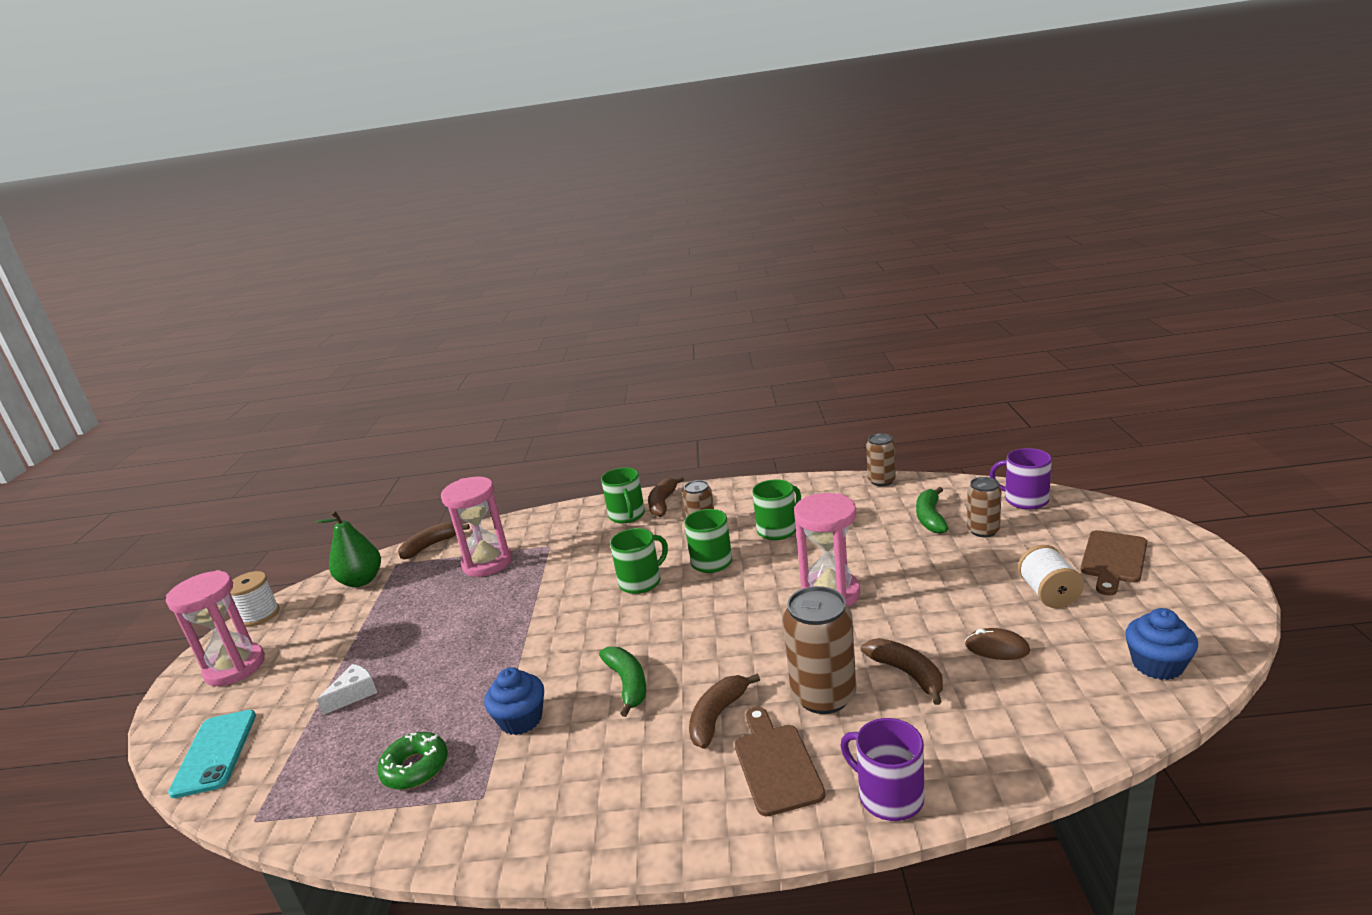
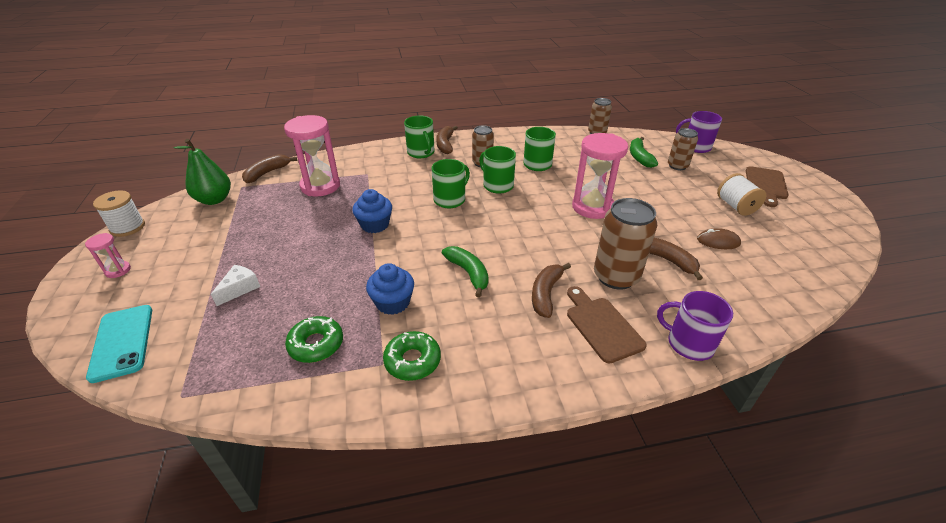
camera: 15 degrees left, 15 degrees up
(235, 667) = (118, 270): pink hourglass -> pink hourglass, size x0.47
(518, 796) = (412, 361): none -> green donut
(1157, 665) = (820, 250): blue cupcake -> blue cupcake (375, 225)

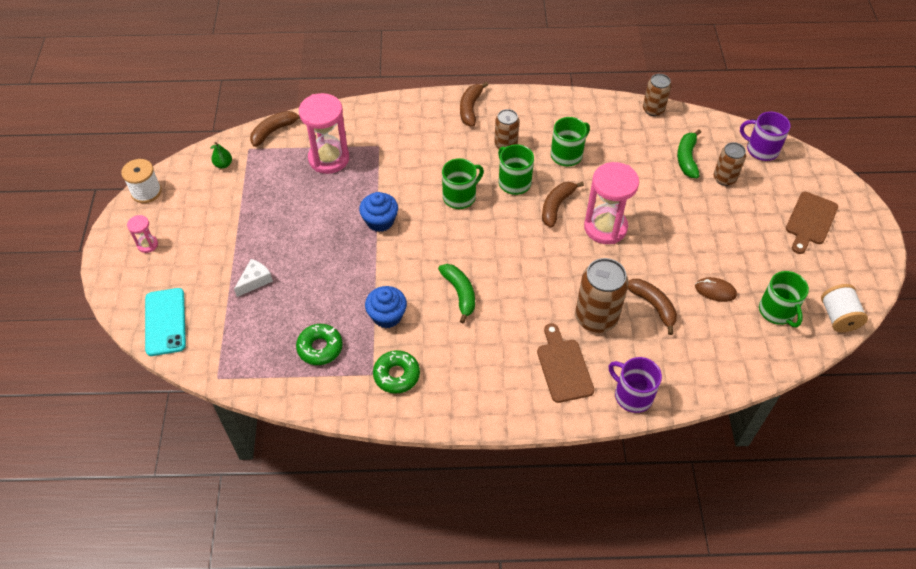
camera: 10 degrees right, 15 degrees up
(214, 200) = (223, 164): green pear -> green pear, size x0.50
(421, 152) = (441, 119): green mug -> green mug (777, 311)
(546, 294) = (525, 327): brown banana -> brown banana (556, 206)
(735, 206) = (759, 247): white spool -> white spool (838, 317)

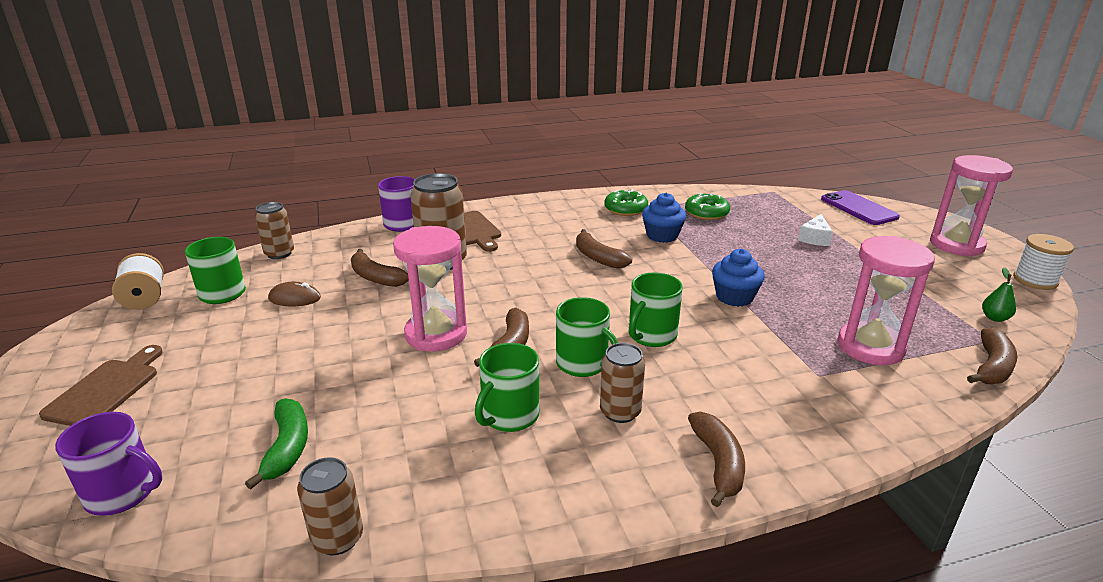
camera: 165 degrees right, 25 degrees down
(147, 245) = (956, 245): pink hourglass -> pink hourglass, size x2.13
(165, 322) = (859, 208): turquoise phone -> purple phone
(460, 293) = (598, 257): green banana -> brown banana
(724, 178) = (226, 427): brown can -> brown can (279, 253)

